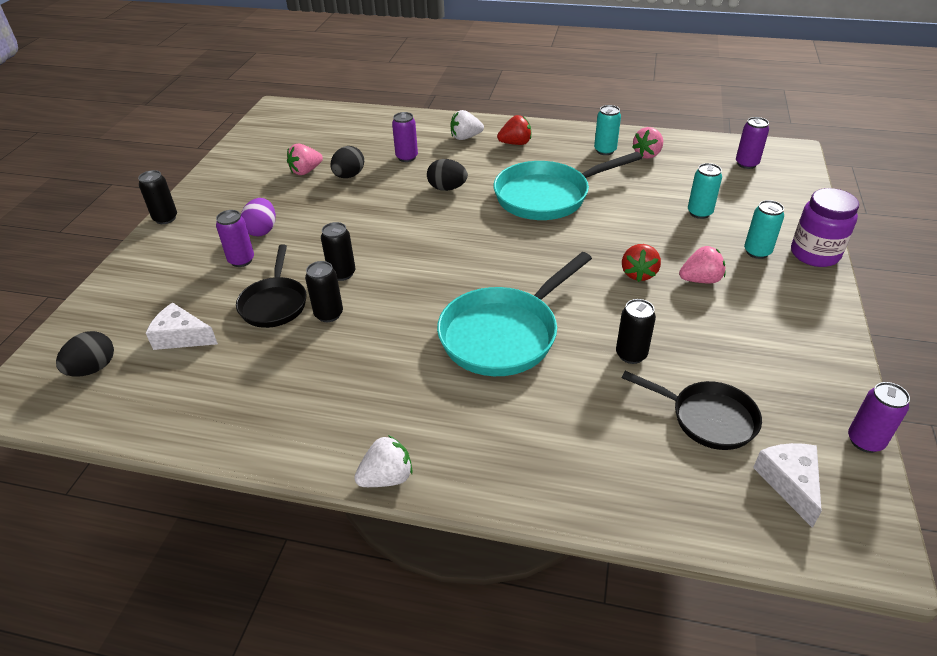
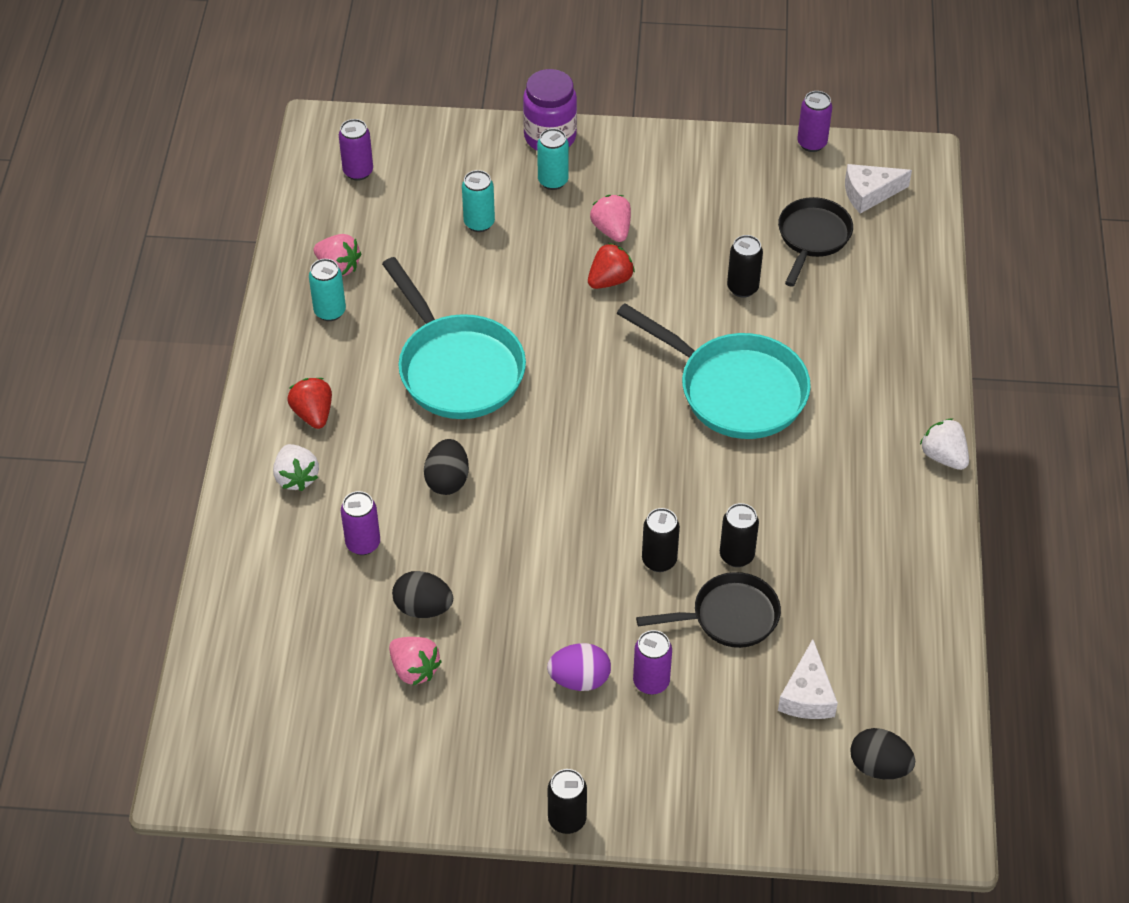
camera: 100 degrees left, 10 degrees up
(638, 274) = (610, 280): red strawberry -> red strawberry turned 45 degrees counterclockwise

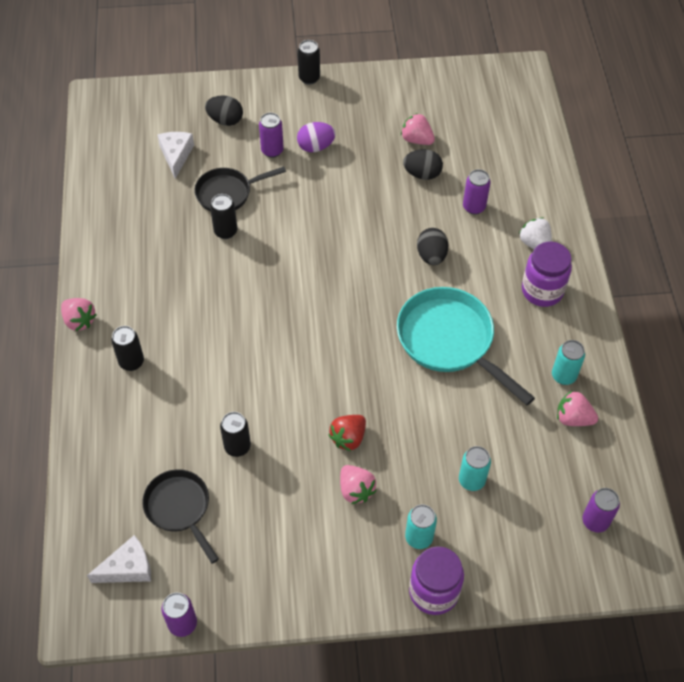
camera: 170 degrees right, 5 degrees up
(313, 414) = (542, 290): red strawberry -> purple jar
(659, 560) = (277, 222): black can -> black can (131, 362)
(734, 390) = (236, 353): turquoise pan -> none
(812, 237) = (180, 508): black pan -> black pan turned 135 degrees clockwise
(879, 766) = (133, 124): black egg -> black egg (225, 120)
(943, 456) = (79, 321): white strawberry -> pink strawberry

